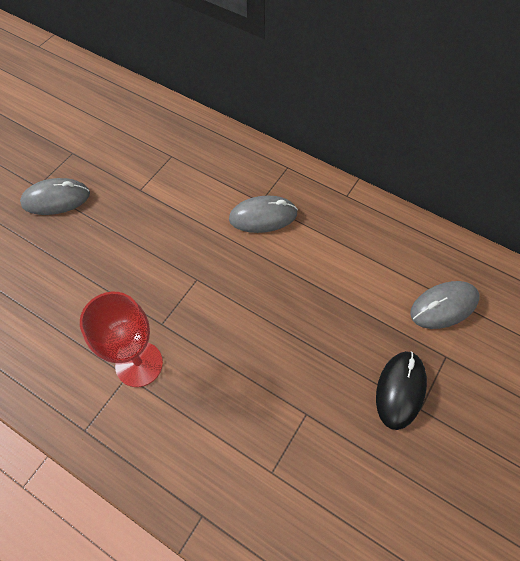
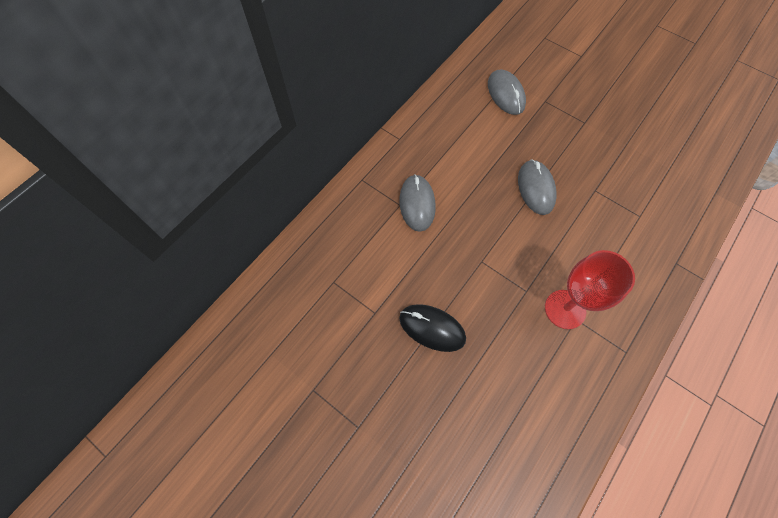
camera: 85 degrees left, 5 degrees up
(56, 199) = (379, 402): grey mouse -> grey mouse (536, 188)
(400, 390) = (572, 131): black mouse -> black mouse (432, 328)

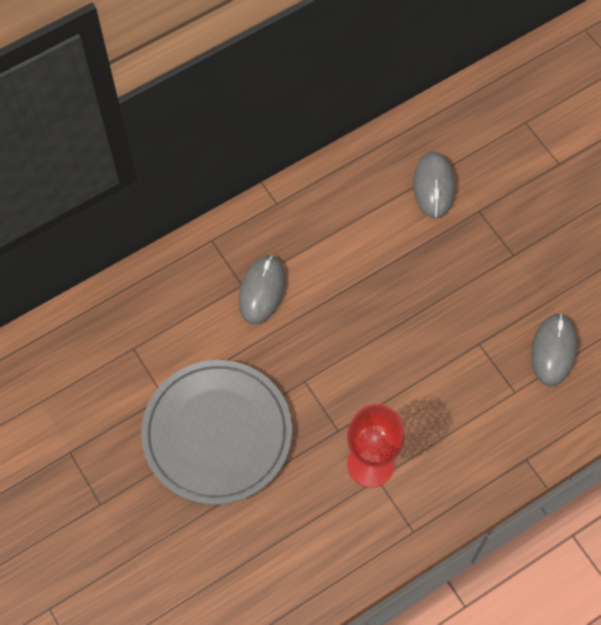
camera: 20 degrees right, 0 degrees up
(432, 328) = (217, 433): black mouse -> grey plate
(536, 188) = (409, 318): grey mouse -> grey mouse (553, 350)

